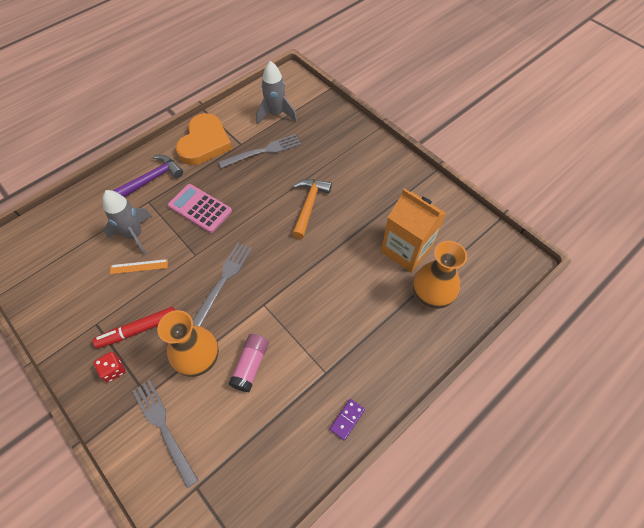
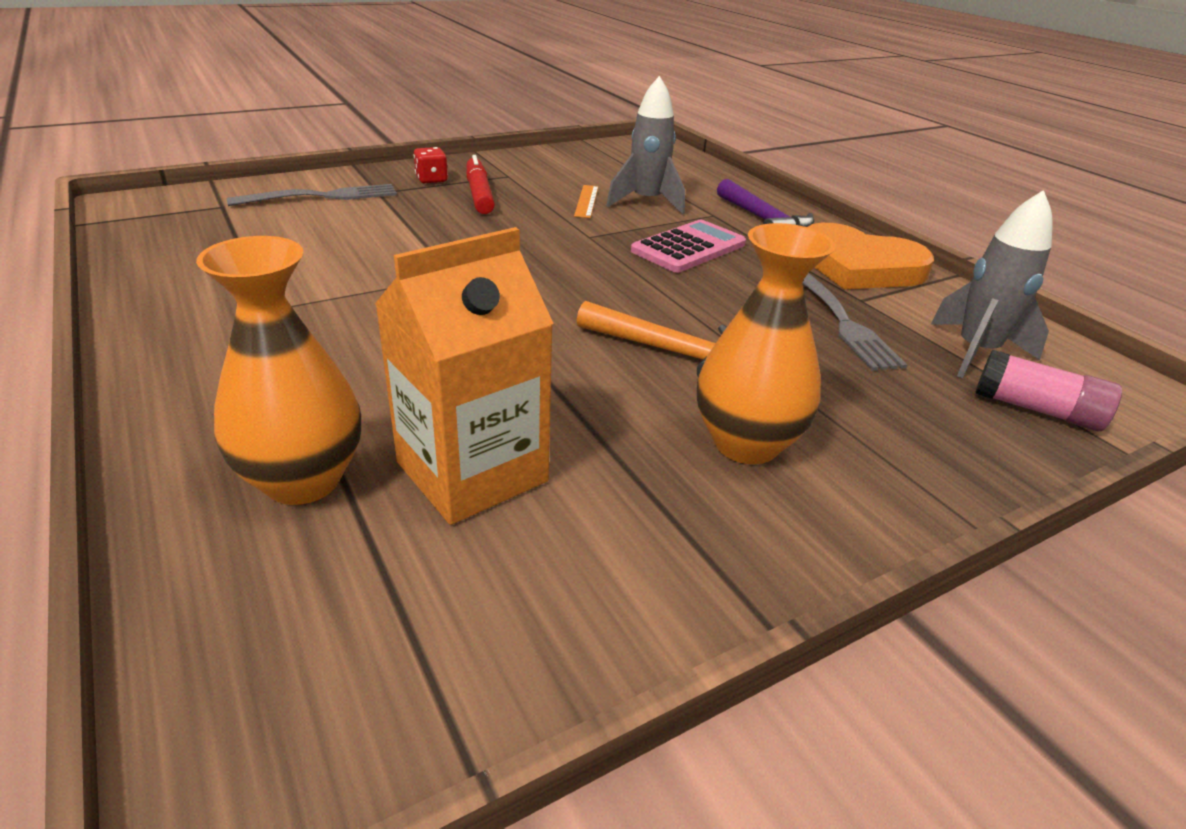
camera: 100 degrees right, 25 degrees down
(199, 359) = (398, 222): orange vase -> orange vase (746, 443)
(224, 279) = (526, 251): grey fork -> none
(251, 365) = (350, 253): pink glue stick -> pink glue stick (1036, 410)
(347, 419) = (162, 314): purple domino -> none

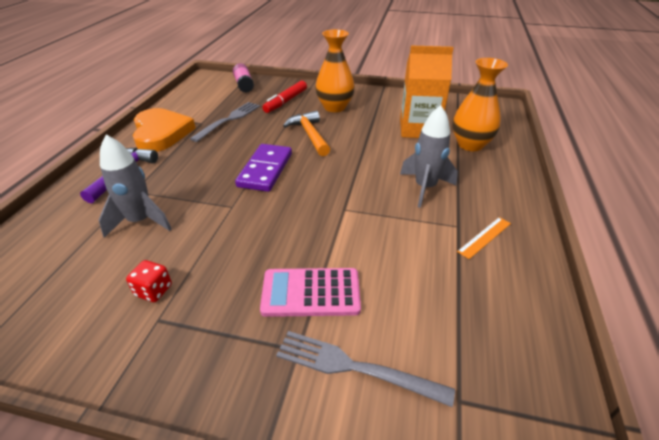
camera: 135 degrees left, 5 degrees up
(431, 179) = (228, 350): red dice -> red dice (153, 290)
(479, 194) = (224, 295): red marker -> red marker (285, 101)
(586, 201) = (171, 243): orange ruler -> orange ruler (484, 237)
(627, 278) = (265, 170): none -> purple domino
(688, 248) = (202, 174): pink calculator -> pink calculator (311, 292)
(976, 352) = (217, 98): grey rocket -> grey rocket (425, 188)

